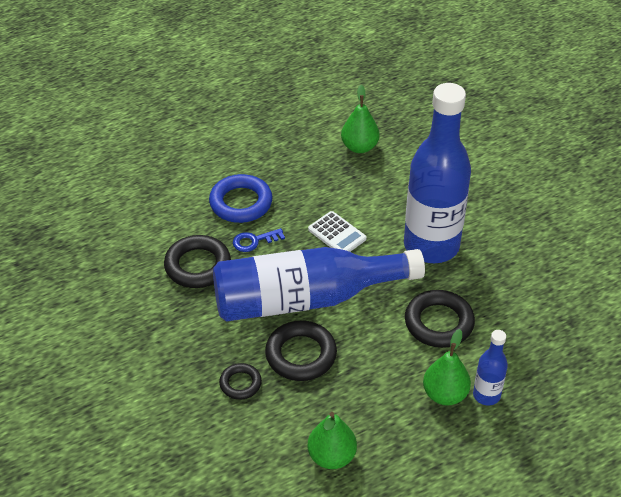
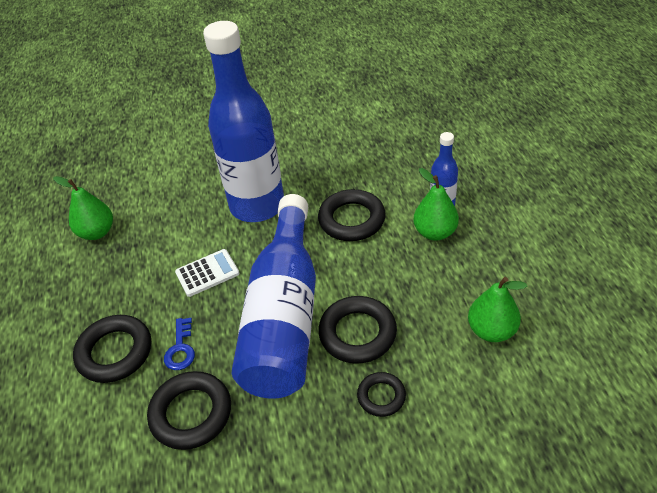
camera: 70 degrees left, 0 degrees up
(241, 203) = (115, 352): blue ring -> black ring

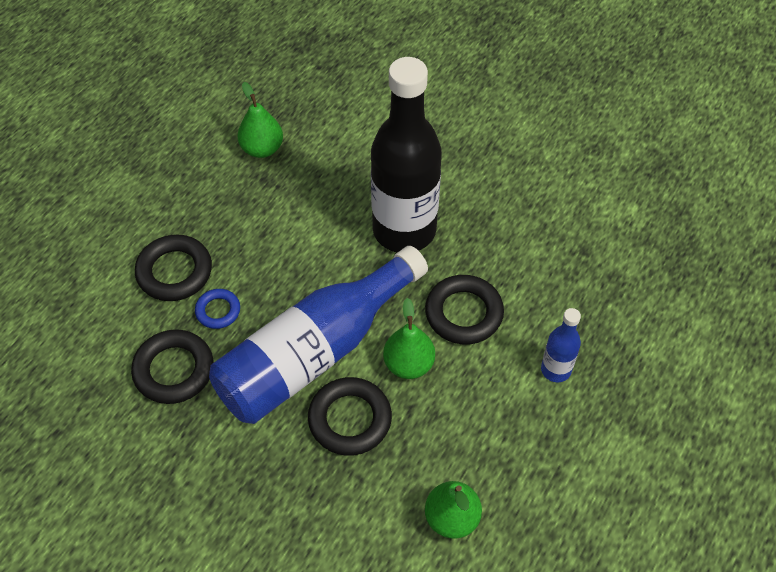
camera: 40 degrees right, 10 degrees up
(180, 349) = (218, 311): blue key -> blue ring
(207, 273) = (301, 261): white calculator -> none
(257, 206) = (404, 230): blue bottle -> black bottle
(381, 396) = (308, 486): black ring -> none
(435, 232) = (517, 389): green pear -> green pear (408, 364)

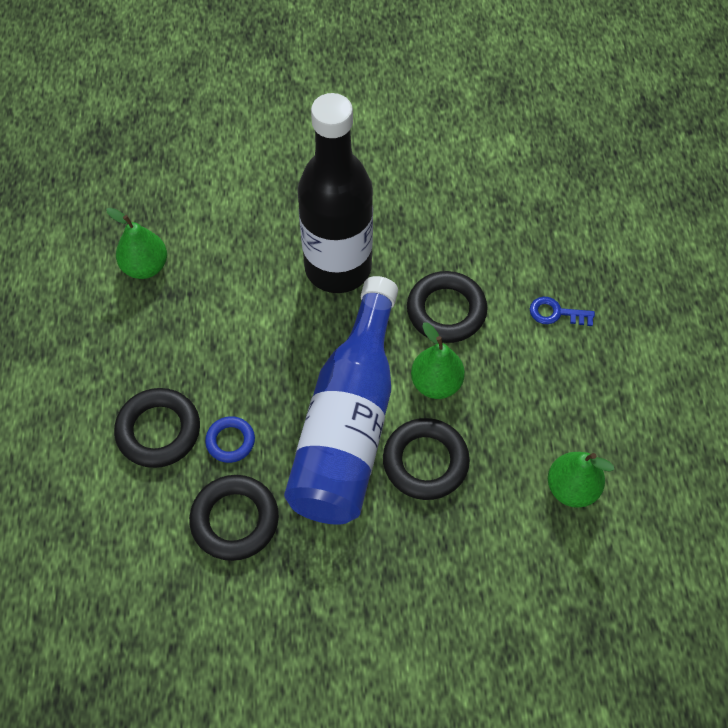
camera: 35 degrees left, 5 degrees up
(555, 370) = (556, 313): blue bottle -> blue key

